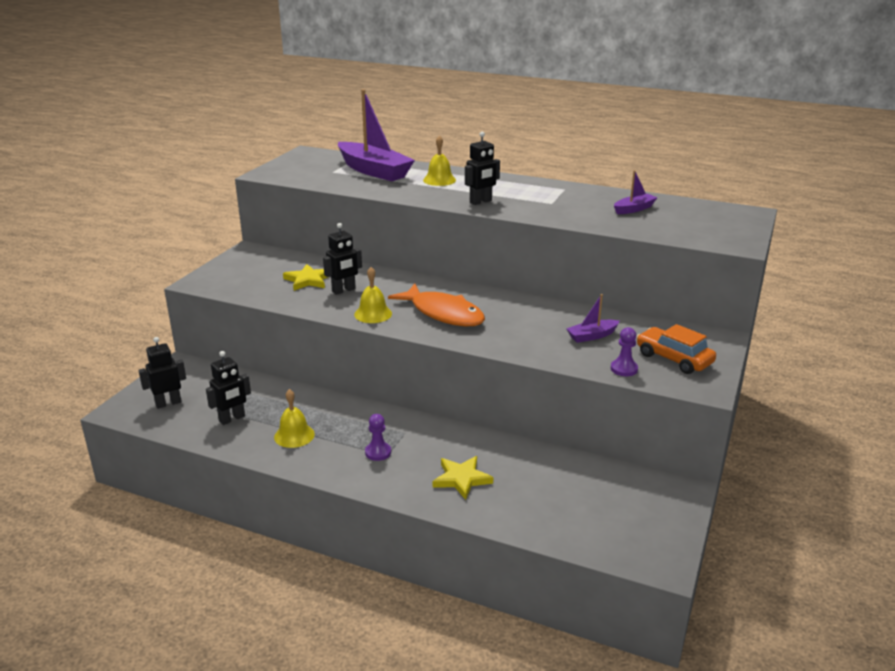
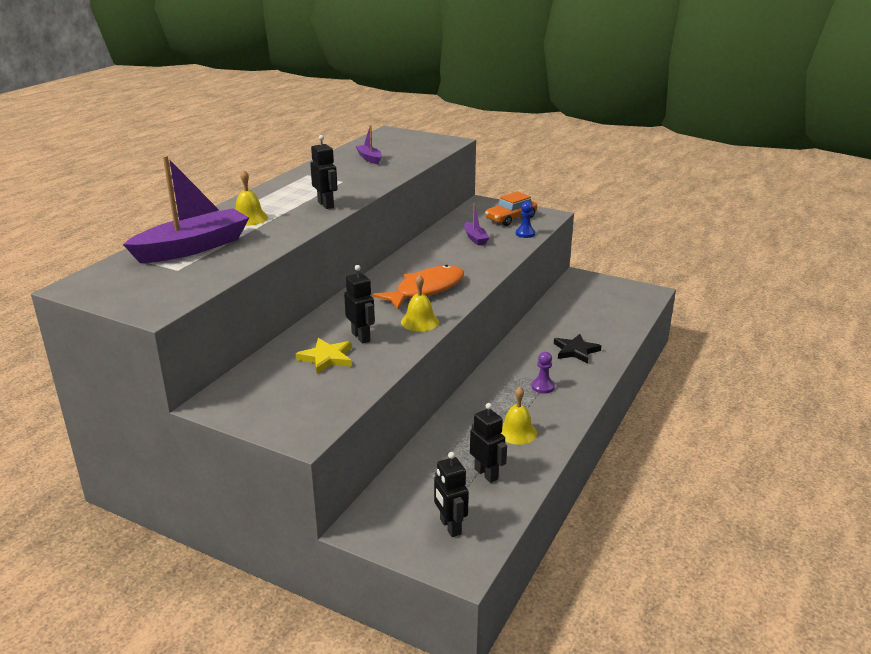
camera: 85 degrees left, 0 degrees up
(462, 479) = (575, 351): yellow star -> black star
(624, 369) = (525, 234): purple pawn -> blue pawn

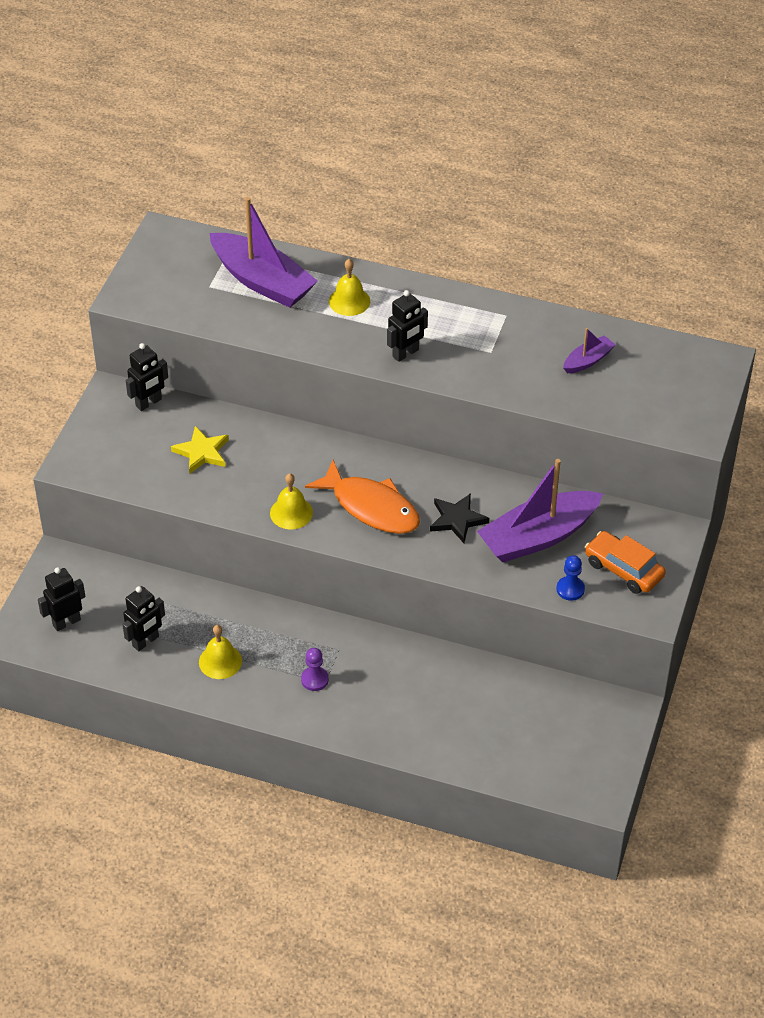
camera: 80 degrees right, 20 degrees up
(361, 337) = (249, 470): black robot -> black robot (149, 403)
(475, 238) = (538, 537): purple boat -> purple boat, size x2.13
(575, 351) = (406, 709): black star -> black star (457, 520)

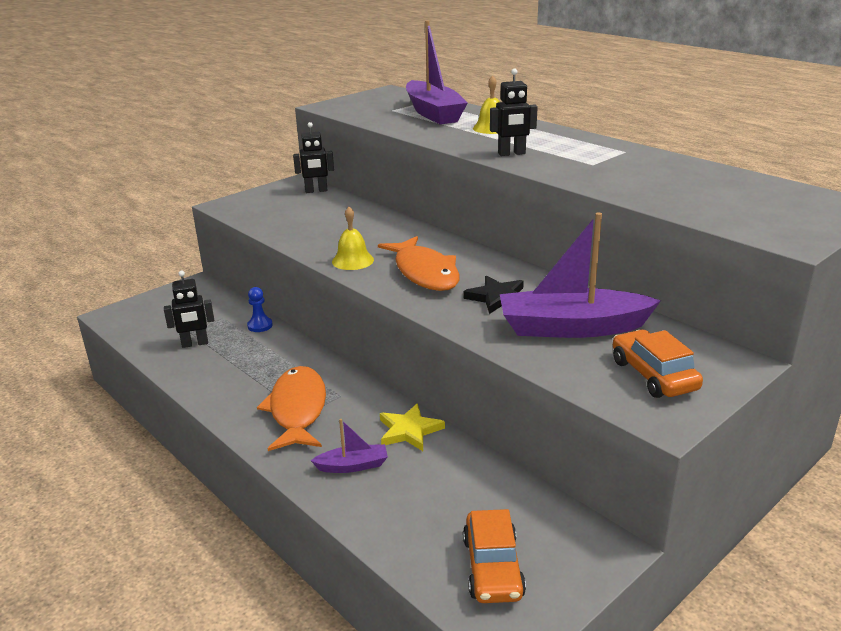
camera: 30 degrees right, 20 degrees down
(66, 622) = (155, 317): black robot -> none
(202, 452) = (323, 218): yellow star -> yellow star (409, 431)
(220, 661) = (235, 373): yellow bell -> none
(314, 679) = (297, 410): purple pawn -> orange fish
(563, 757) = (492, 567): none -> orange car
(570, 589) = (576, 374): blue pawn -> blue pawn (260, 325)
(588, 360) = (690, 182): purple boat -> purple boat (353, 466)

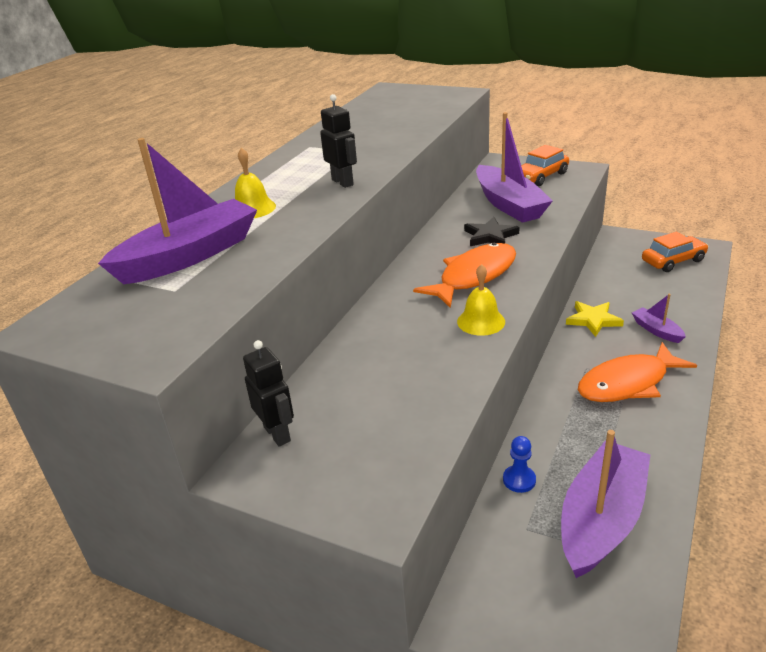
camera: 110 degrees left, 5 degrees up
(195, 344) = (601, 519): black robot -> purple boat

